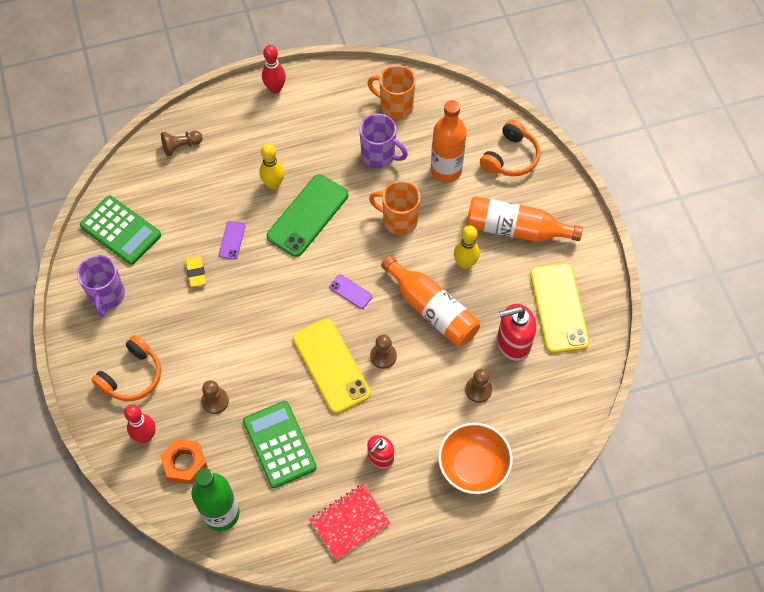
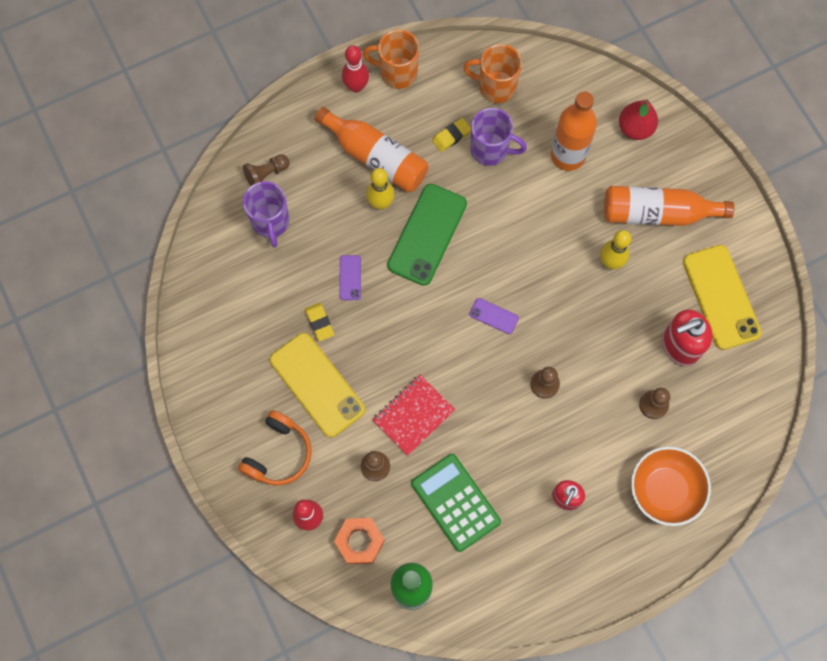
camera: 10 degrees left, 10 degrees up
(107, 296) = (228, 366): purple mug -> purple mug (271, 222)
(120, 230) = (223, 287): green calculator -> none
(331, 365) = (491, 404): yellow phone -> yellow phone (317, 384)
(348, 140) = (451, 136): none -> yellow eraser
(349, 522) = (548, 574): red notebook -> red notebook (413, 415)
(399, 220) = (528, 224): orange mug -> orange mug (397, 73)
(432, 309) = (586, 322): orange bottle -> orange bottle (376, 157)
(510, 157) = (635, 128): orange headphones -> red pear

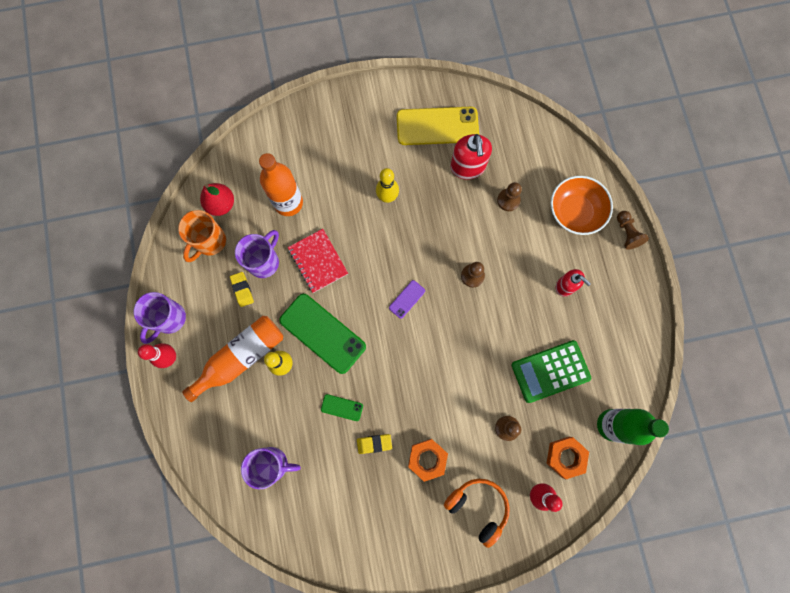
camera: 75 degrees left, 5 degrees up
(266, 174) = (227, 457): brown pawn -> brown pawn (627, 233)
(317, 384) = (427, 459): yellow phone -> orange nut
(350, 277) = (342, 407): purple phone -> green phone
(397, 73) = (169, 319): orange mug -> purple mug
(413, 415) = (472, 386): red notebook -> red notebook (318, 261)
(635, 128) = (281, 145): red pear -> red pear (221, 204)
(657, 213) = (357, 150): orange bottle -> none

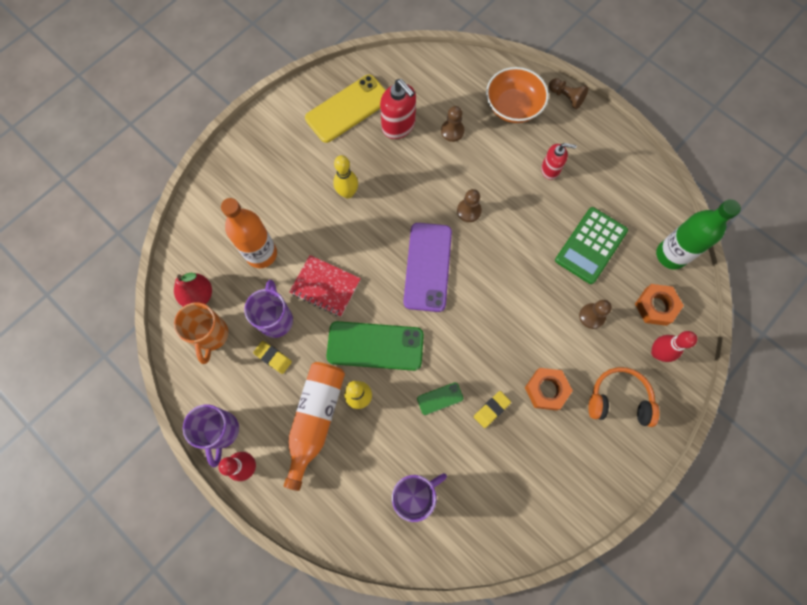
camera: 35 degrees left, 5 degrees down
(407, 299) = (428, 267): purple phone -> purple phone, size x2.21

